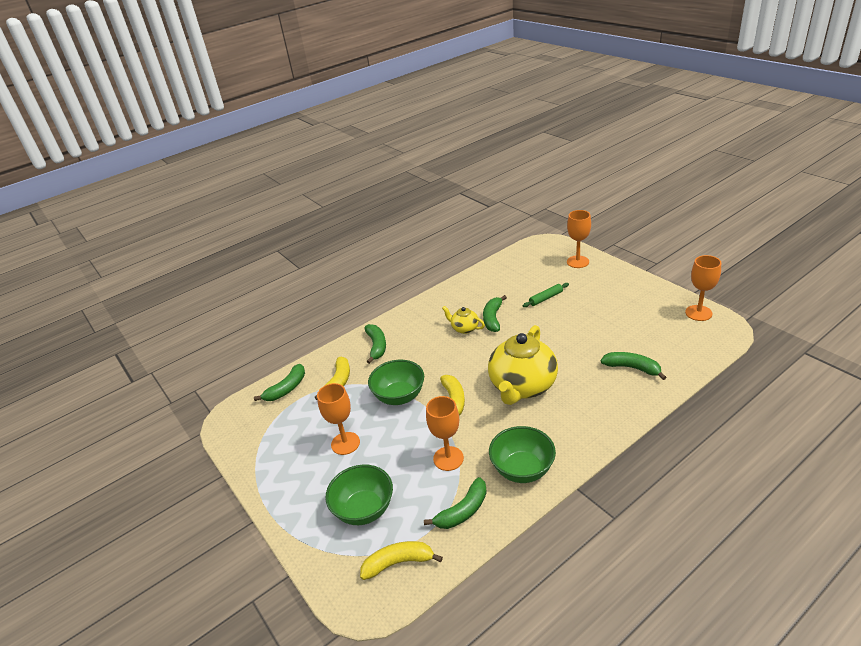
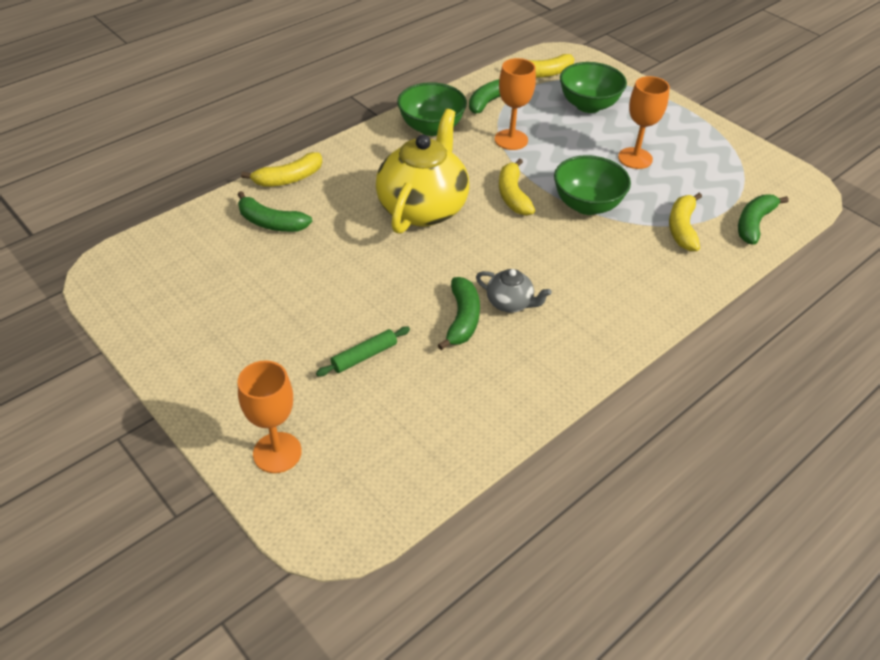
camera: 170 degrees right, 10 degrees up
(376, 346) = (649, 281): green banana -> none
(464, 328) = (510, 303): yellow teapot -> grey teapot
(635, 406) = (289, 178): none -> yellow banana
(698, 313) = (124, 303): orange goblet -> none

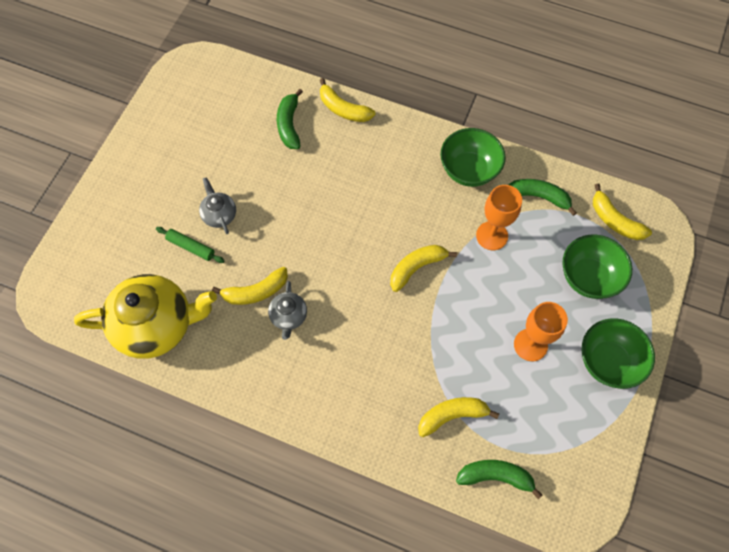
camera: 65 degrees right, 20 degrees up
(277, 452) = (92, 239): orange goblet -> none
(340, 317) = (219, 215): none -> grey teapot
(423, 208) = (362, 211): yellow teapot -> yellow teapot (157, 325)
(462, 319) = (255, 291): green banana -> yellow banana
(587, 205) = (438, 328): green bowl -> green bowl (608, 361)

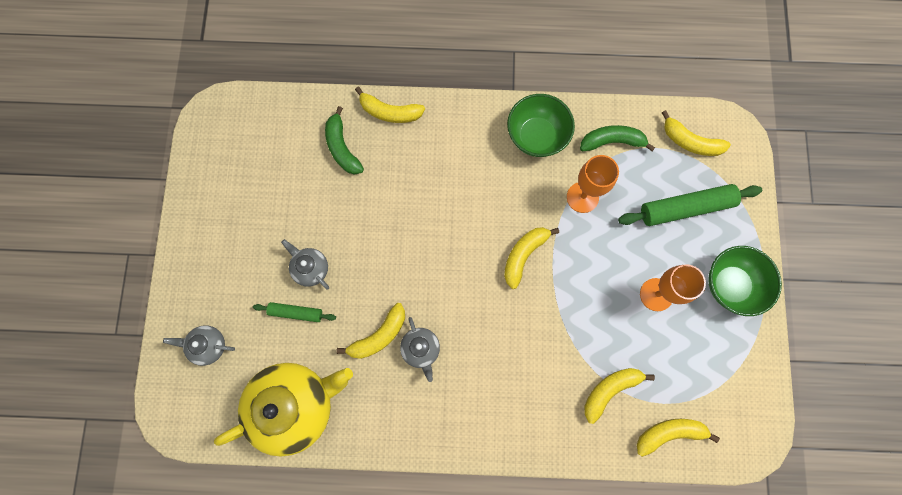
camera: 20 degrees left, 10 degrees up
(104, 248) = (208, 346): none -> grey teapot
(495, 476) = (669, 433): green banana -> yellow banana
(588, 277) = (685, 208): green bowl -> green rolling pin

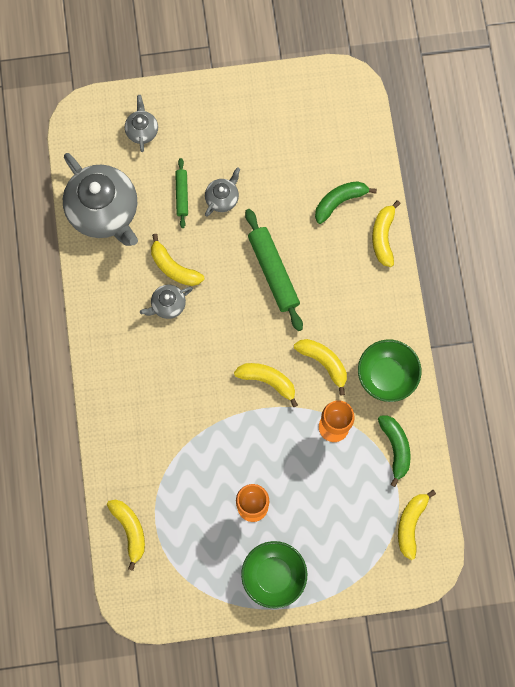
camera: 80 degrees right, 0 degrees up
(295, 405) = (105, 211): yellow teapot -> grey teapot
(610, 390) = (159, 473): yellow banana -> yellow banana (324, 362)
(685, 208) = (341, 525): green rolling pin -> green rolling pin (273, 272)

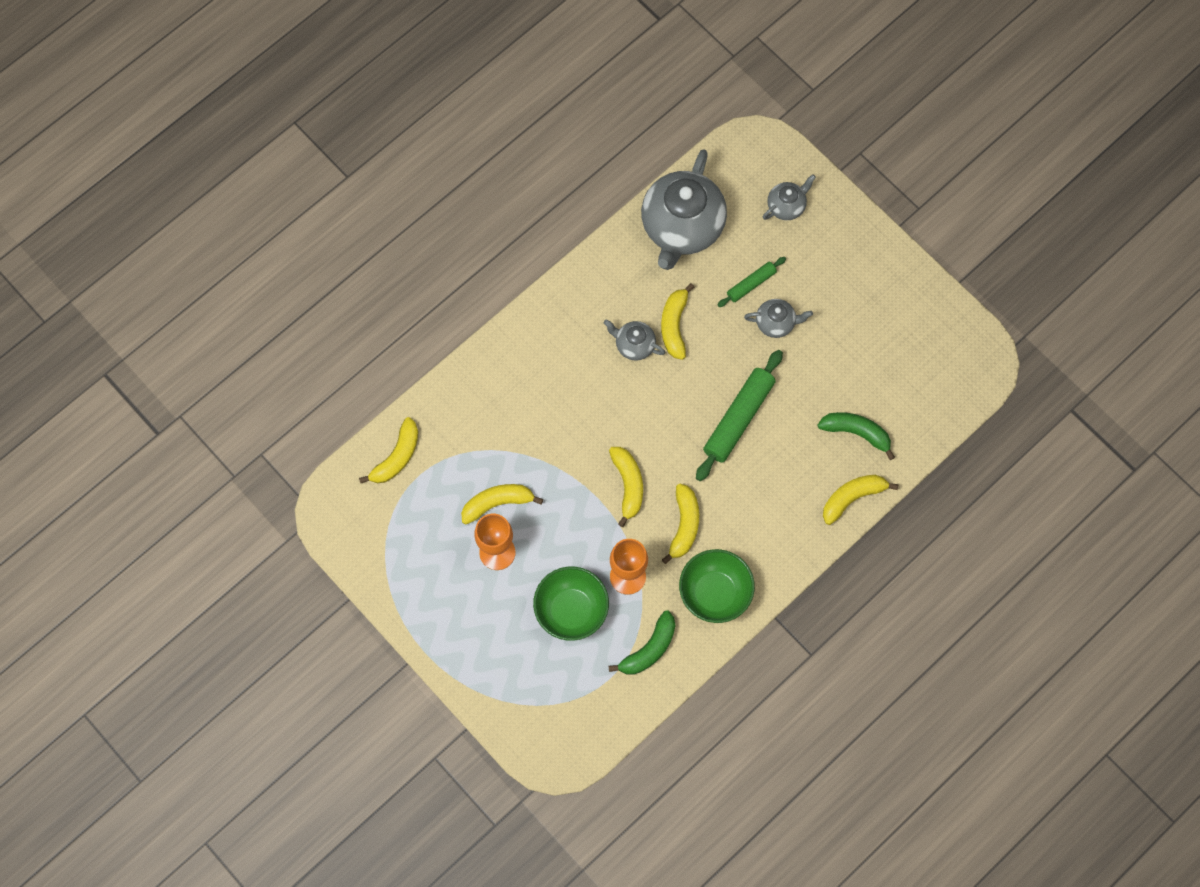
camera: 55 degrees right, 5 degrees down
(274, 575) = (445, 616): green bowl -> green bowl (571, 610)
(411, 524) = (584, 713): yellow banana -> yellow banana (497, 503)

